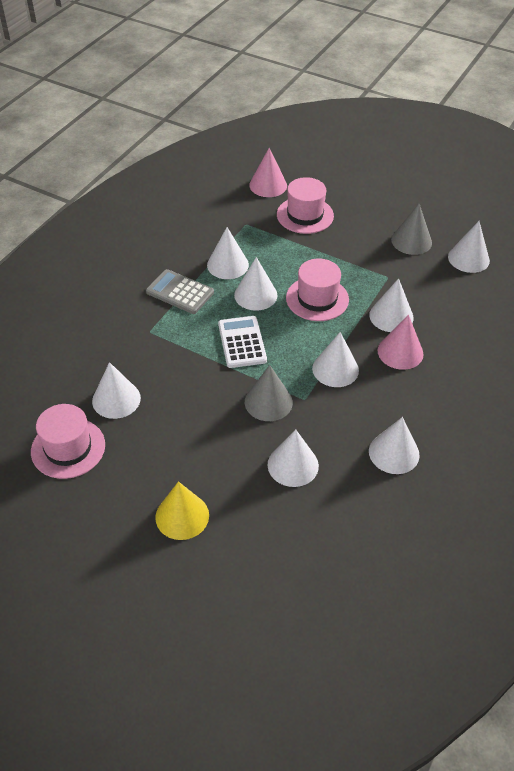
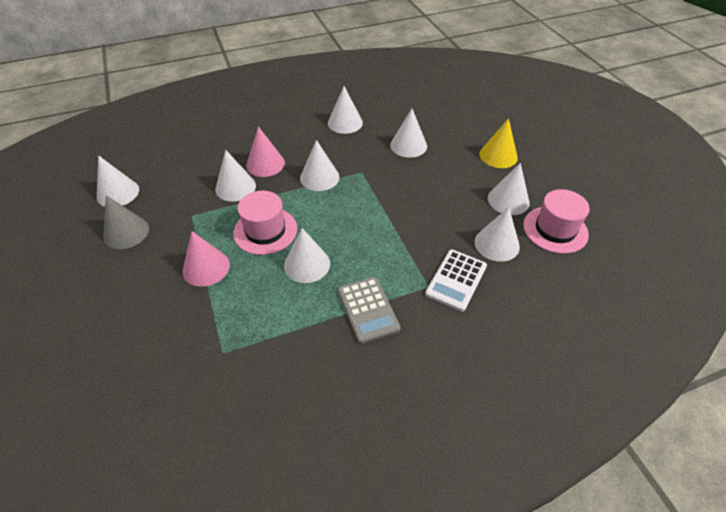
camera: 140 degrees left, 0 degrees up
(227, 265) = (295, 312): white cone -> white cone (508, 200)
(242, 342) = (361, 231): white calculator -> white calculator (456, 280)
(268, 185) = (132, 396): pink cone -> pink cone (206, 267)
(268, 402) = (386, 183): grey cone -> none
(305, 215) = (159, 322): pink hat -> none

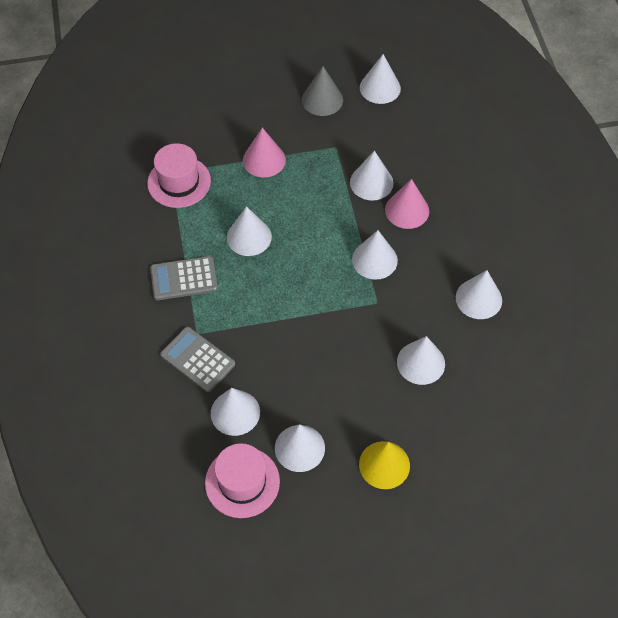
camera: 100 degrees right, 10 degrees up
(265, 231) = (301, 206): pink hat -> pink hat (179, 182)
(456, 280) = (197, 360): white calculator -> grey calculator

